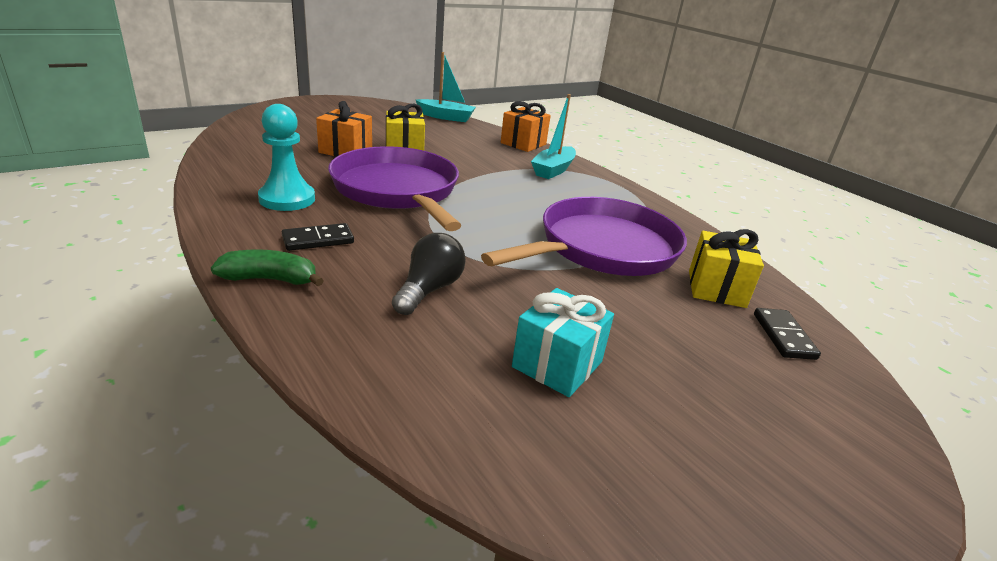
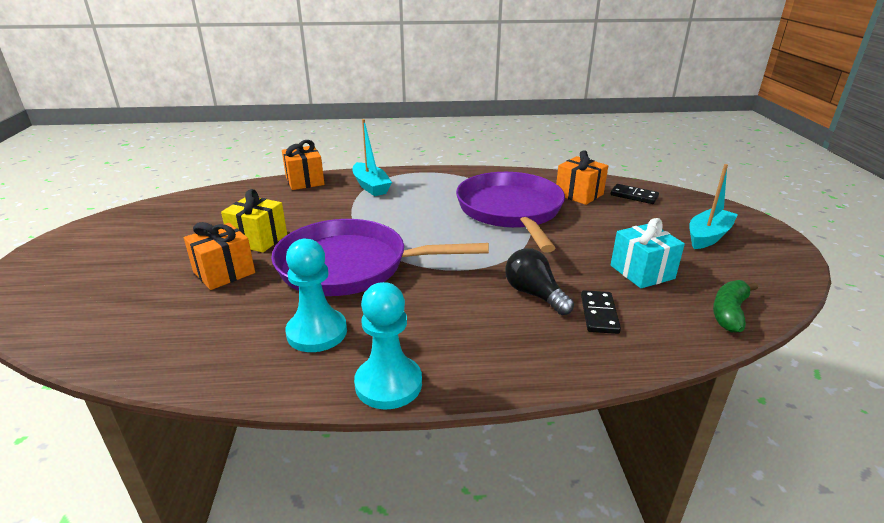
camera: 55 degrees left, 0 degrees up
(230, 241) = (388, 384): none -> turquoise pawn
(270, 279) = (480, 370): green banana -> green banana (729, 313)
(318, 240) = (421, 330): black domino -> black domino (599, 314)
(446, 117) = (196, 196): turquoise boat -> turquoise boat (708, 236)
(716, 288) = (579, 194): yellow gift -> orange gift

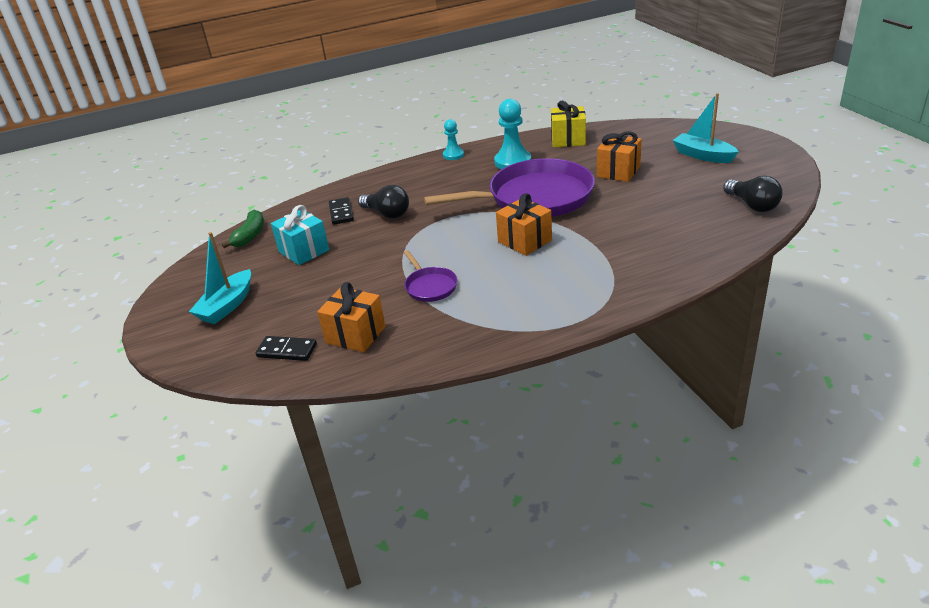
camera: 165 degrees right, 5 degrees up
(188, 206) = (752, 205): none -> black light bulb
(258, 239) = (633, 196): yellow gift -> yellow gift (568, 140)
(305, 181) = (694, 266): orange gift -> orange gift (525, 241)
(371, 186) = (609, 279): turquoise boat -> turquoise boat (703, 155)
(388, 384) = (453, 155): turquoise pawn -> turquoise pawn, size x0.60
(510, 210) = (430, 286): purple pan -> purple pan, size x0.44

